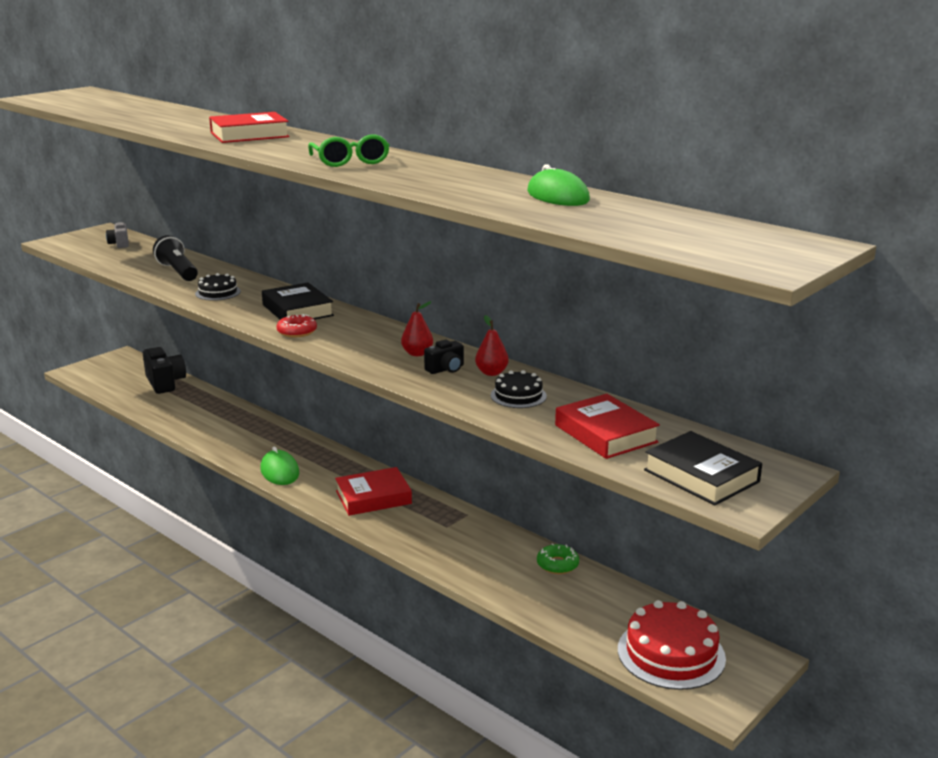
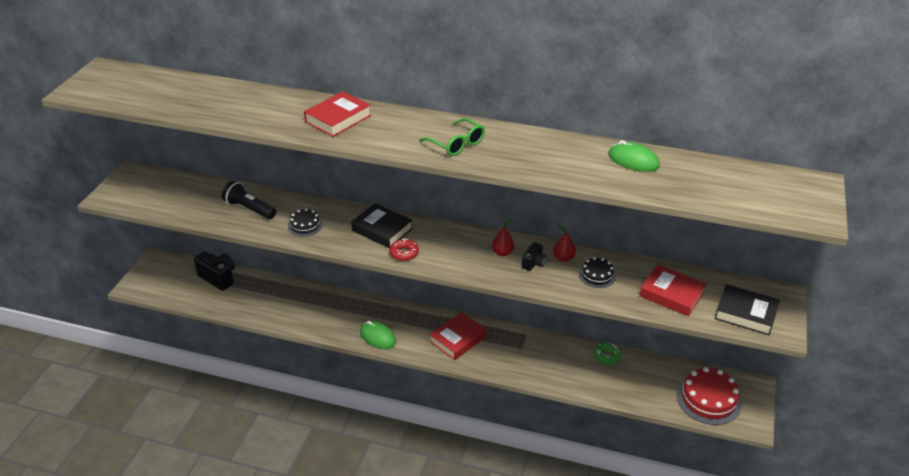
camera: 25 degrees left, 15 degrees up
(119, 244) = (166, 186): grey camera -> none

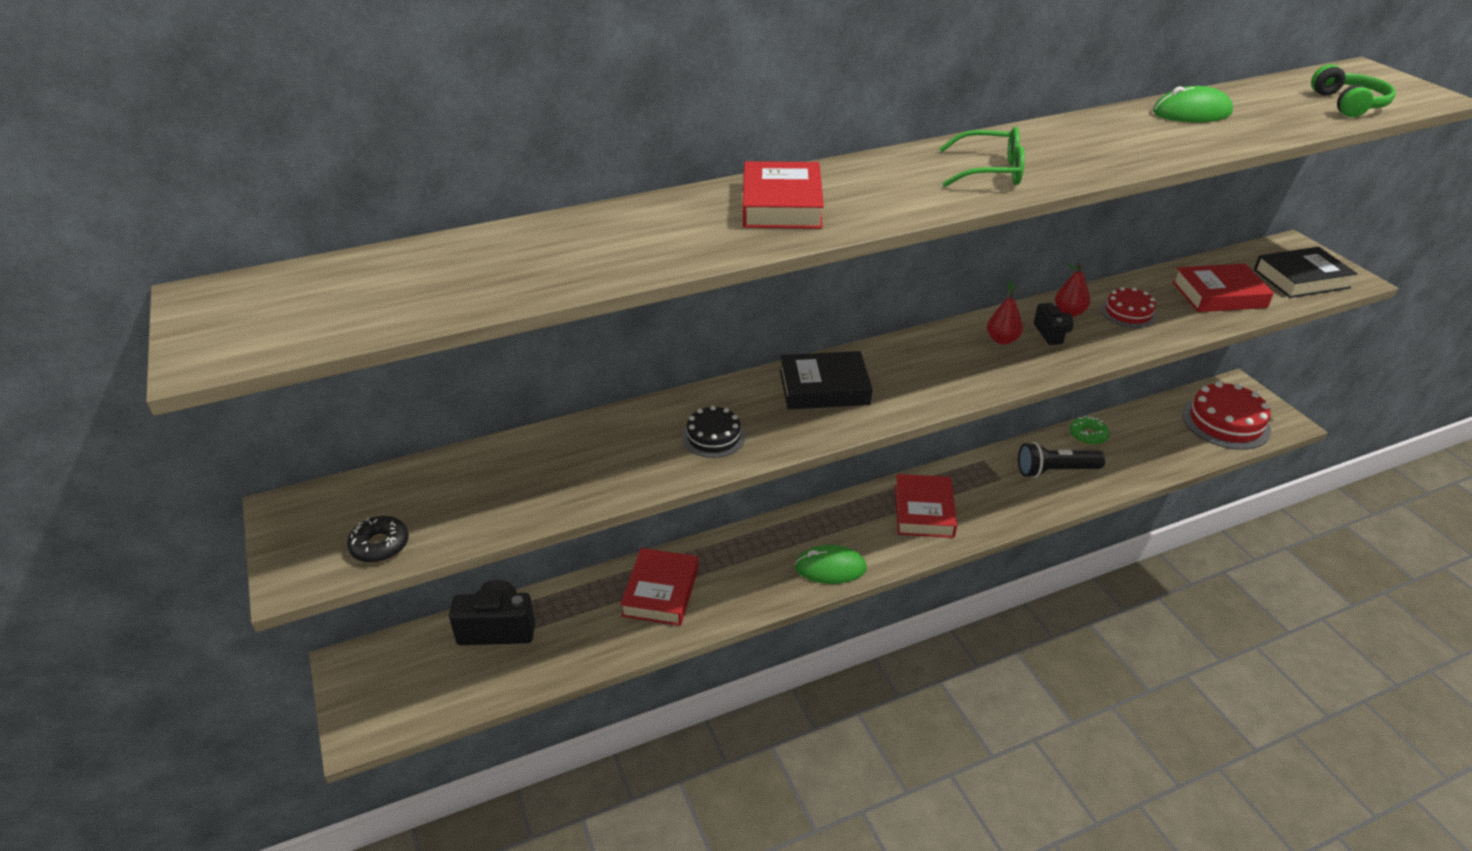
camera: 40 degrees left, 0 degrees up
(141, 201) = (380, 545): none -> black donut
(249, 209) = (593, 458): black flashlight -> black flashlight (1055, 471)
(295, 302) = (660, 592): none -> red book
(404, 253) = (898, 401): red donut -> none
(597, 275) = (1128, 313): black cake -> red cake
(745, 197) = (1348, 104): none -> green headphones

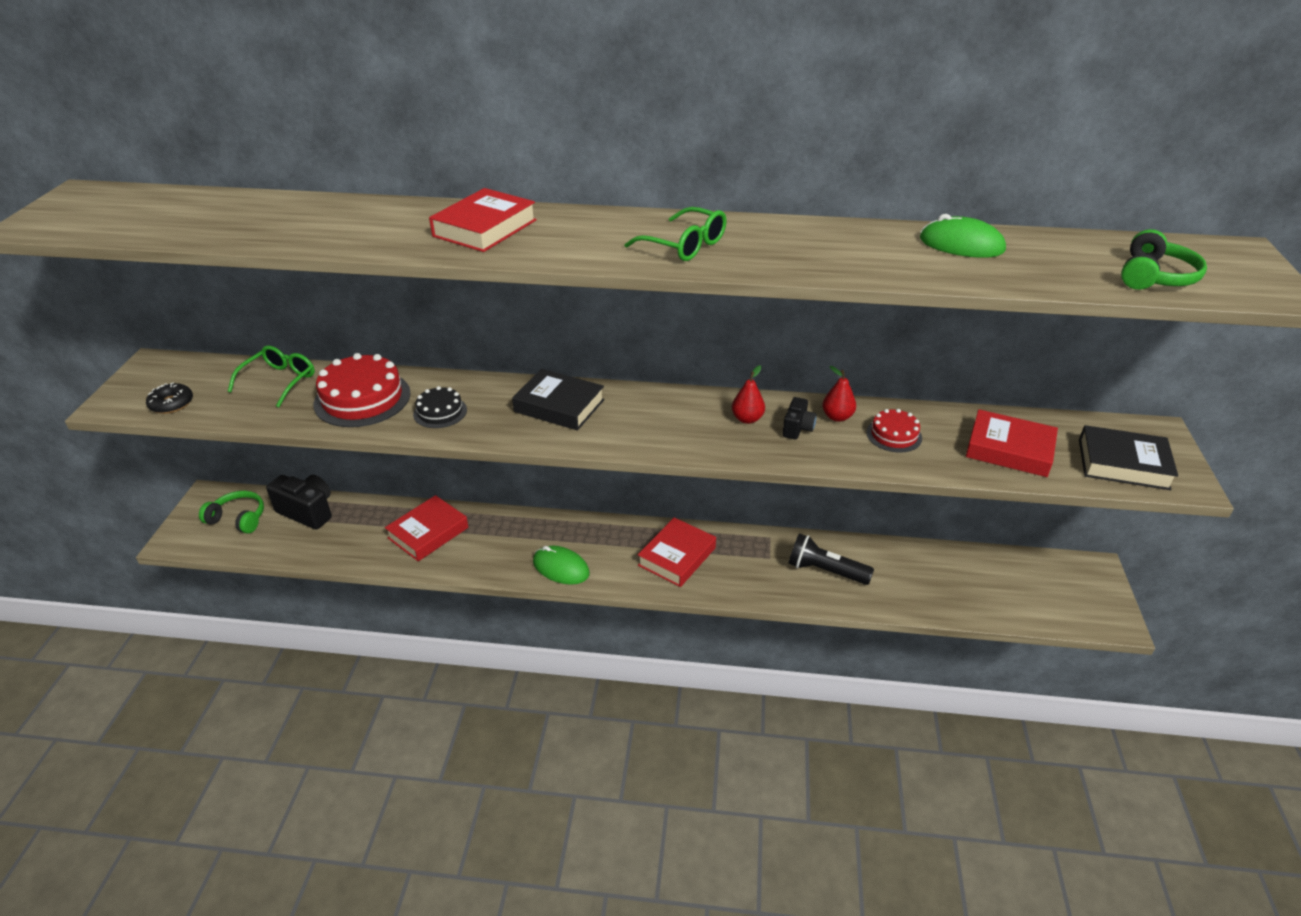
camera: 30 degrees right, 0 degrees up
(417, 673) = (238, 519): none -> green headphones
(487, 471) = (279, 381): none -> green glasses
(1088, 435) = (888, 554): green donut -> none
(1225, 422) = (1045, 595): red cake -> red cake (362, 398)

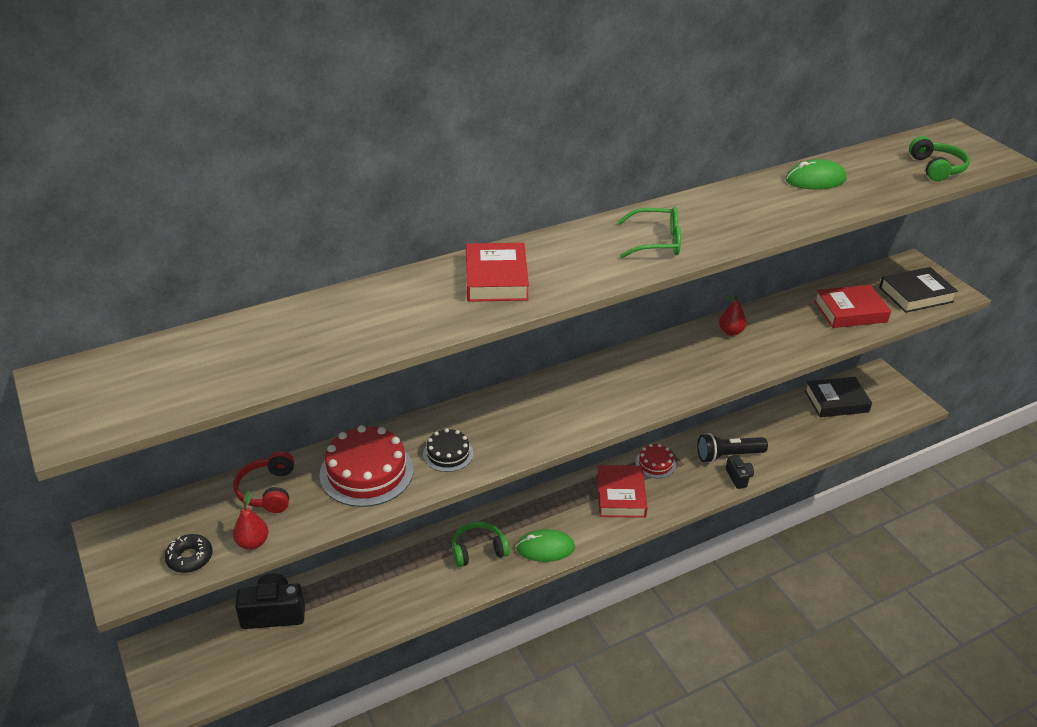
camera: 35 degrees left, 0 degrees up
(238, 519) = (210, 654): green headphones -> green headphones (478, 550)
(279, 381) = (268, 491): green glasses -> red headphones
(428, 533) = (406, 575): red book -> none
(559, 406) = (534, 407): black book -> black book (836, 401)
(747, 419) = (676, 359): red pear -> red pear (252, 543)
(797, 428) = (716, 352): black camera -> black camera (738, 477)
(894, 435) = (777, 330): red cake -> red cake (655, 463)

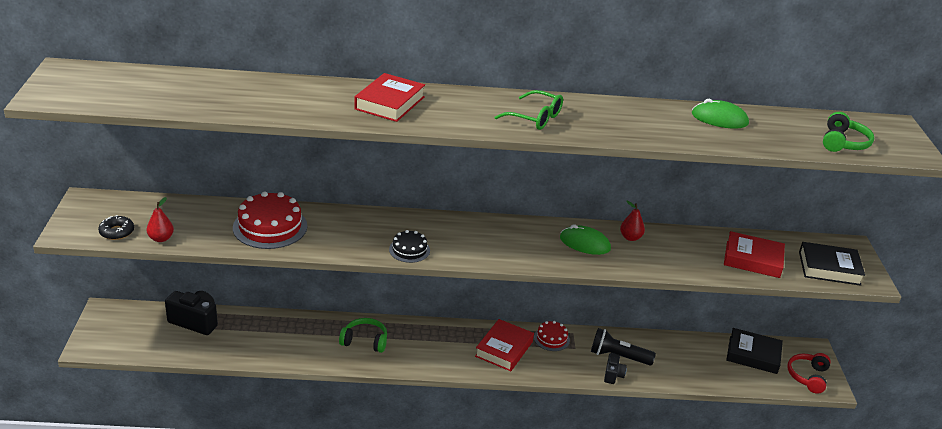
camera: 25 degrees right, 5 degrees down
(268, 491) = (198, 214): red headphones -> red headphones (808, 376)
(448, 454) = (334, 236): black cake -> black cake (409, 250)
(545, 548) = (415, 360): green mouse -> green mouse (584, 243)

